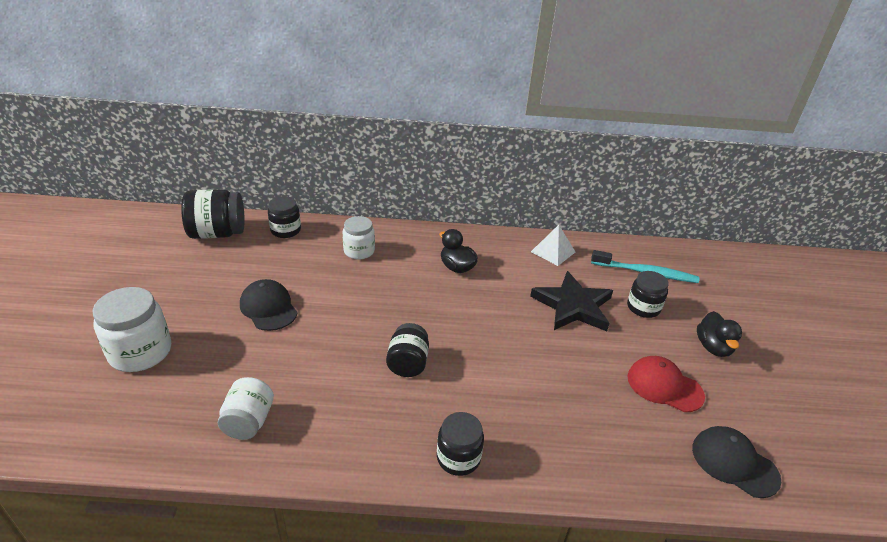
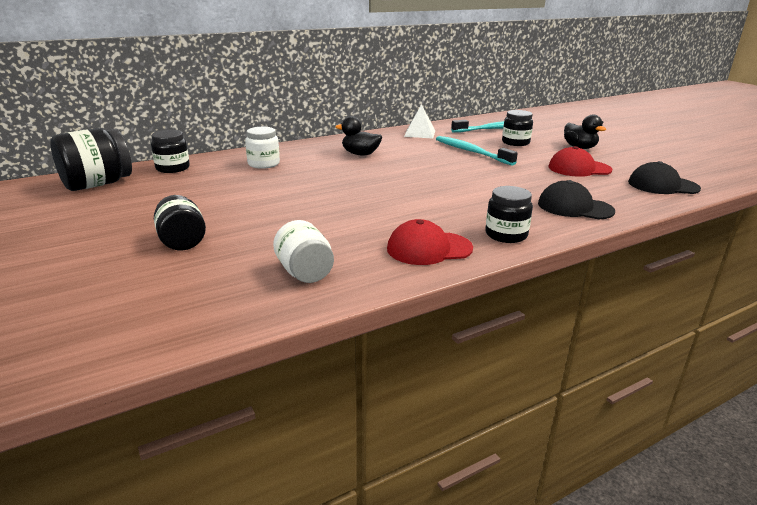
camera: 30 degrees left, 10 degrees down
(140, 352) = (116, 270): white jar -> none
(268, 308) = (223, 210): black cap -> black cap (574, 207)
(370, 441) = (429, 248): none -> red cap
(408, 363) = (396, 205): black jar -> black jar (182, 241)
(573, 306) = (471, 152): black star -> turquoise toothbrush

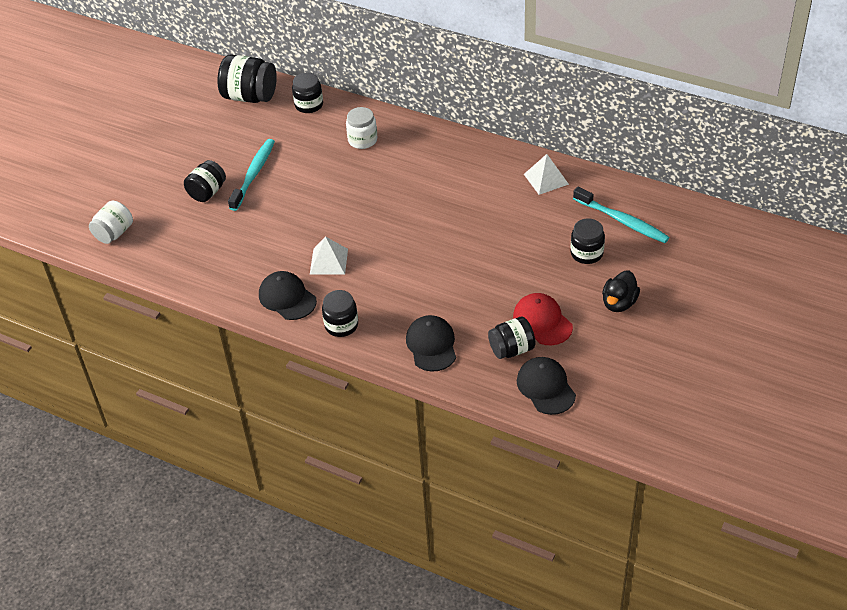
camera: 60 degrees right, 20 degrees up
(305, 273) = (212, 262): white jar -> white jar (114, 233)
(360, 154) = (441, 175): black duck -> none
(400, 215) = (328, 261): none -> white pyramid
(429, 248) = (287, 298): red cap -> black cap
(471, 152) = (521, 236): turquoise toothbrush -> turquoise toothbrush (253, 174)
(605, 184) = (511, 349): none -> black jar

